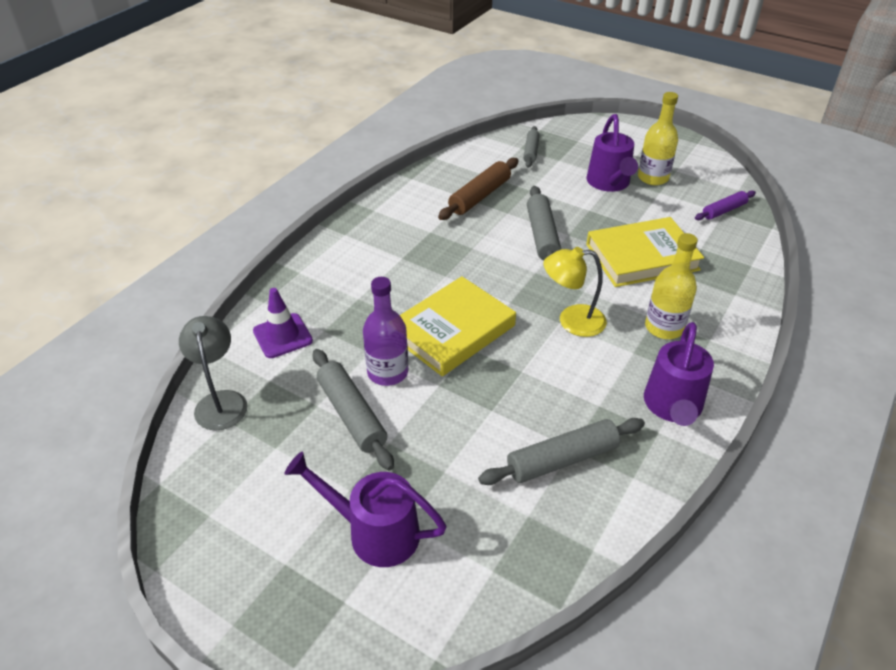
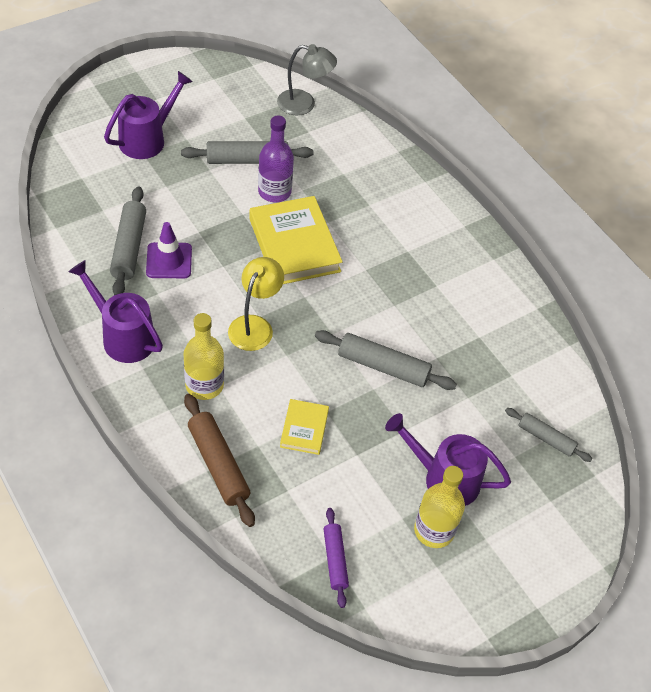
camera: 110 degrees right, 10 degrees up
(282, 336) = (351, 150): purple traffic cone -> purple traffic cone (169, 261)
(480, 196) = (476, 349): brown rolling pin -> brown rolling pin (218, 464)
(642, 257) = (304, 429): yellow book -> yellow book, size x0.51

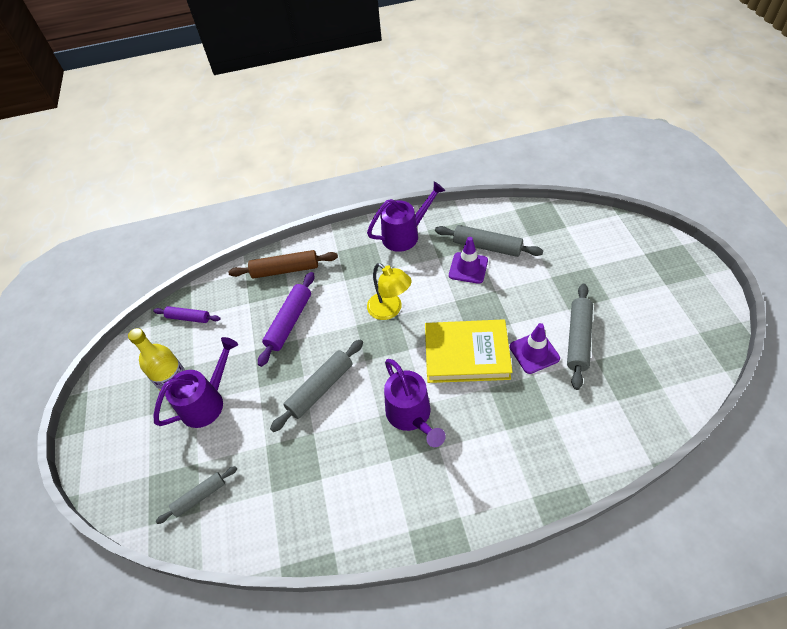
camera: 120 degrees right, 0 degrees up
(148, 139) = (610, 272): purple watering can -> purple watering can (411, 416)
(204, 385) = (348, 272): yellow bottle -> none
(274, 192) = (534, 352): purple bottle -> purple traffic cone
(304, 104) = (661, 406): grey lamp -> none
(304, 429) = (289, 322): yellow book -> purple rolling pin

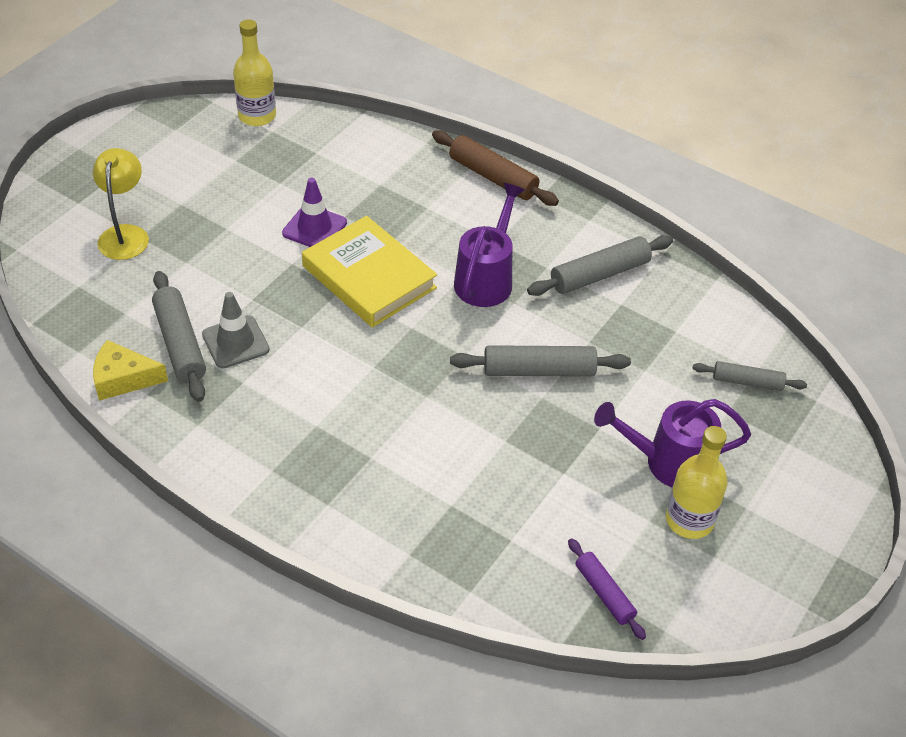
camera: 140 degrees left, 5 degrees down
(285, 270) = (418, 542): brown rolling pin -> brown rolling pin (493, 177)
(289, 322) = (491, 467): purple rolling pin -> none
(390, 310) = (374, 378): yellow lamp -> yellow lamp (125, 234)
(405, 234) = (228, 443): purple watering can -> none
(468, 268) = (235, 342): purple traffic cone -> grey traffic cone
(481, 217) = (123, 379): none -> yellow cheese
(578, 339) = (264, 204): grey rolling pin -> grey rolling pin (599, 274)
(688, 388) = (257, 116): none -> yellow bottle

